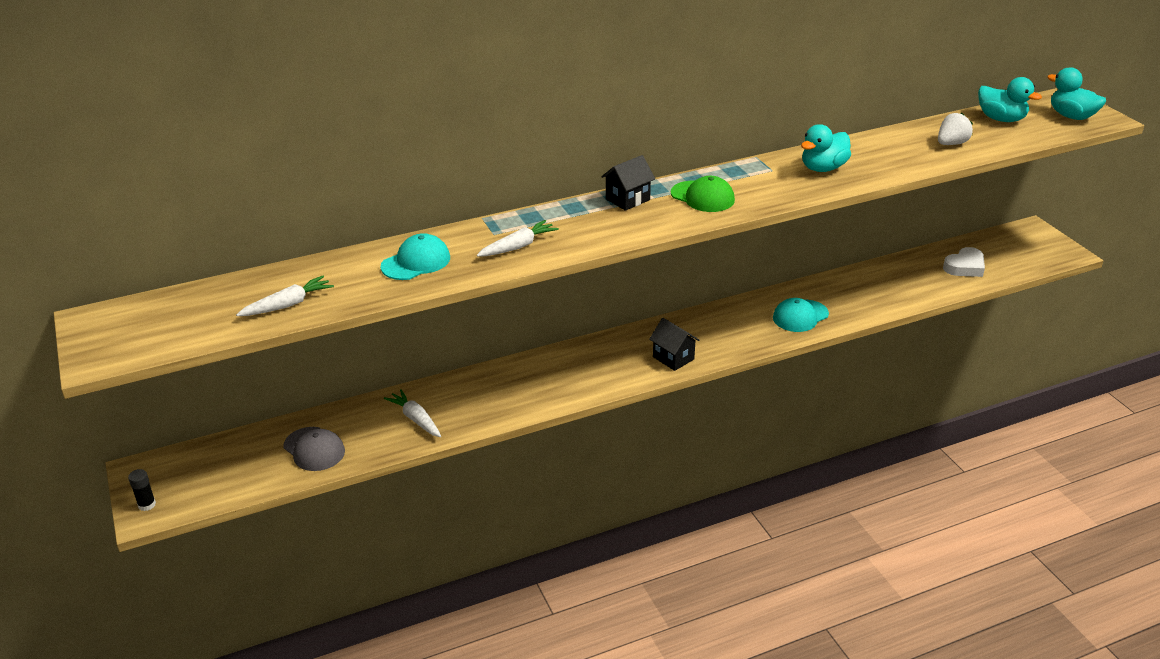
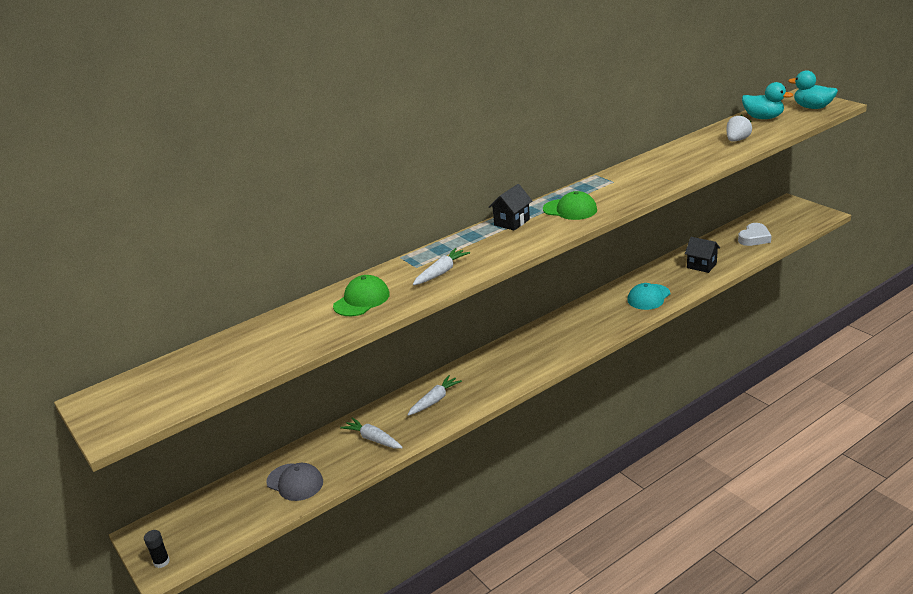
camera: 10 degrees left, 5 degrees down
(288, 305) = (267, 354): white carrot -> white carrot (435, 400)
(416, 262) = (362, 300): turquoise cap -> green cap
(673, 358) = (564, 348): black house -> black house (701, 265)
(823, 168) = (651, 173): turquoise duck -> none

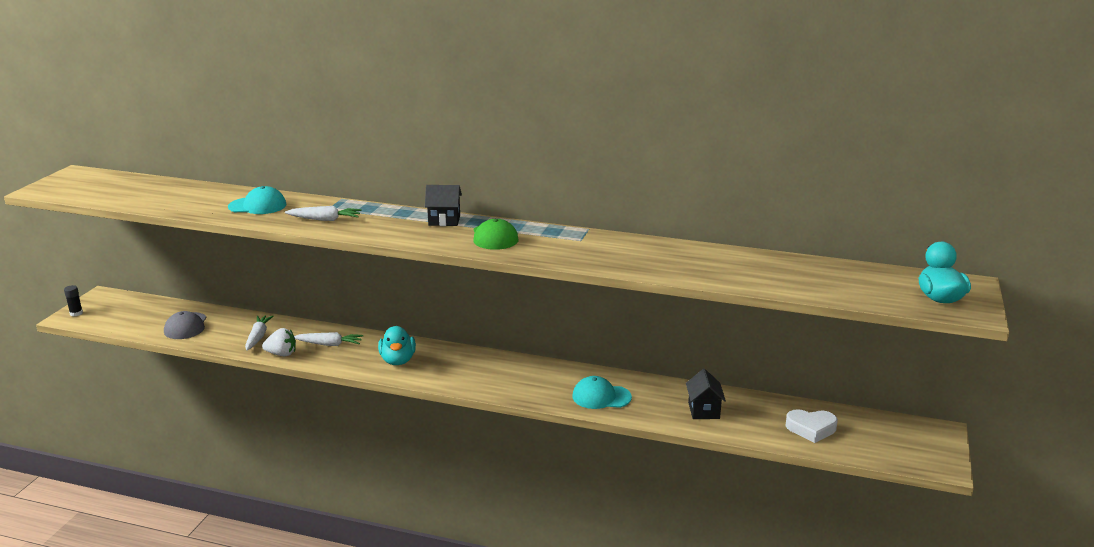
camera: 50 degrees right, 5 degrees down
(362, 300) = (258, 206): green cap -> turquoise cap
(737, 140) = (768, 276): white strawberry -> white strawberry (281, 354)
(763, 118) = (859, 276): turquoise duck -> turquoise duck (398, 360)

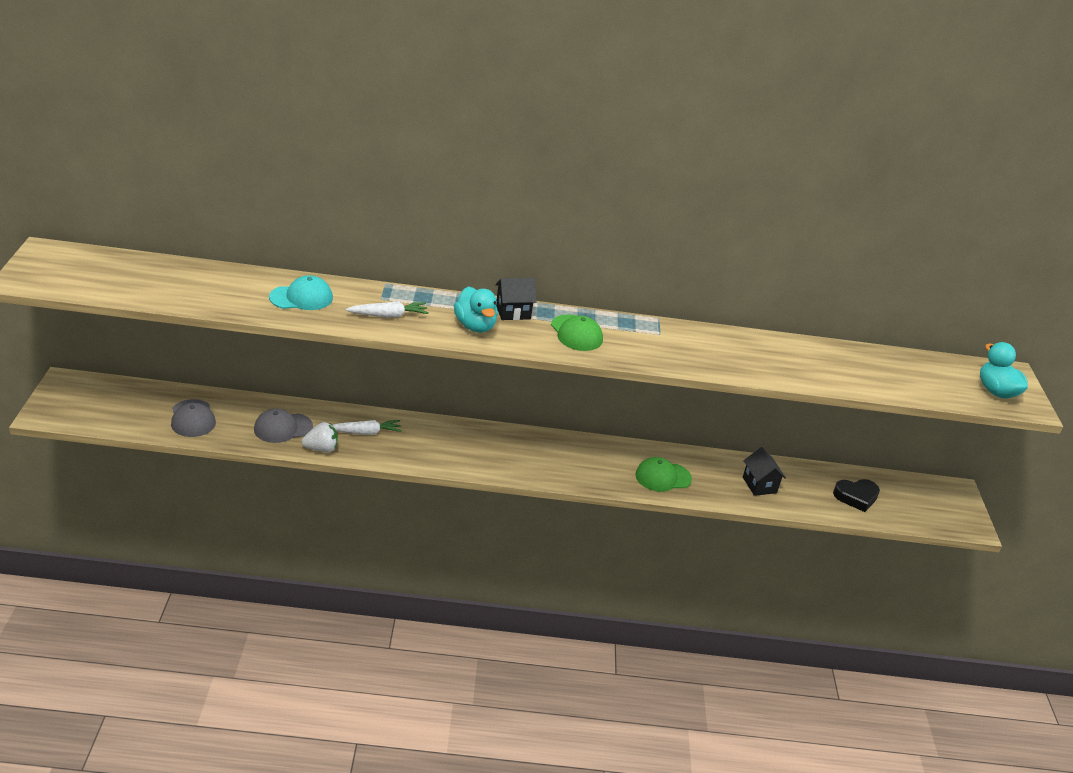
camera: 20 degrees left, 10 degrees up
(76, 313) = (50, 408): black glue stick -> none
(258, 337) = (283, 428): white carrot -> grey cap
(398, 360) = (447, 448): turquoise duck -> turquoise duck (475, 326)
(601, 397) = (663, 477): turquoise cap -> green cap
(811, 429) = (856, 497): white heart -> black heart

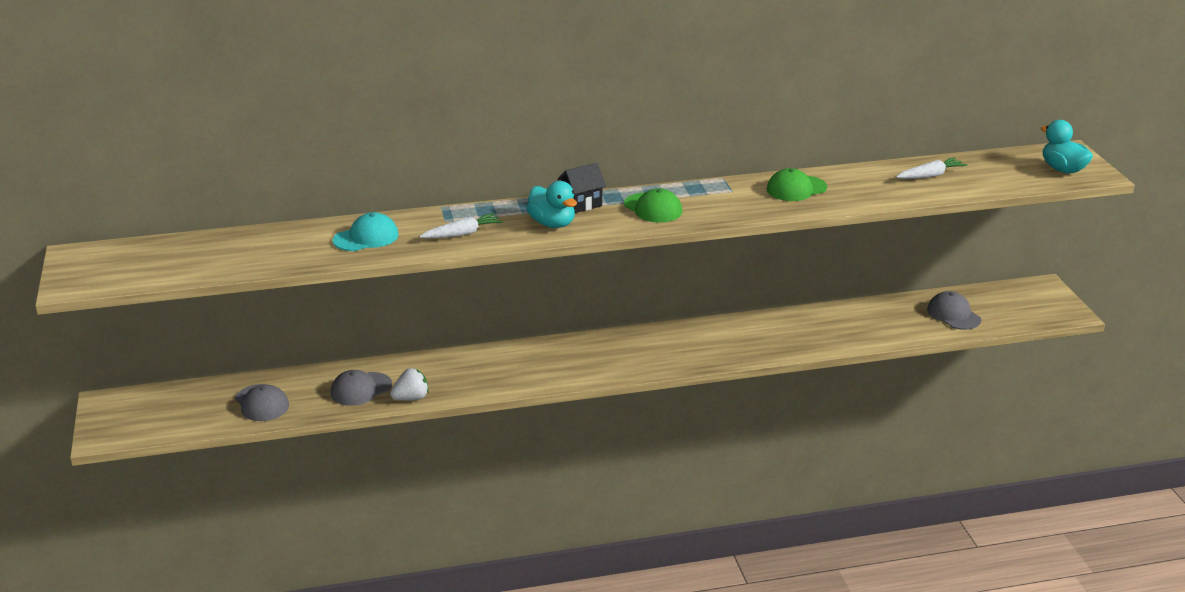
camera: 10 degrees left, 5 degrees down
(365, 432) = (448, 373): white carrot -> white carrot (930, 175)
(663, 477) = (763, 341): green cap -> green cap (796, 189)
(759, 485) = (858, 326): black house -> none
(856, 497) = (953, 315): black heart -> grey cap

